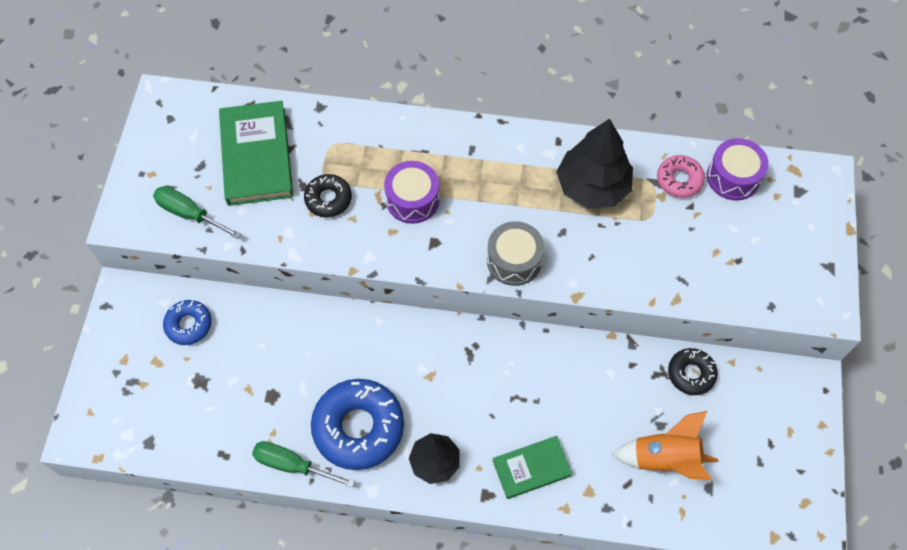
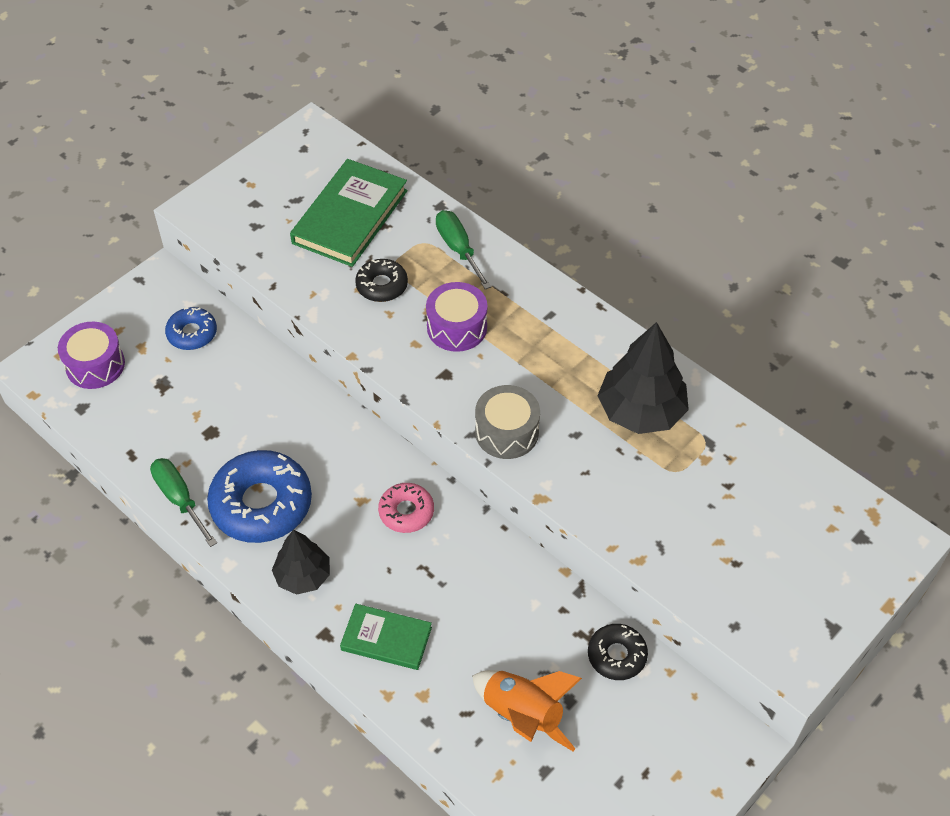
camera: 35 degrees right, 10 degrees down
(190, 214) = (254, 233): green screwdriver -> green screwdriver (458, 249)
(679, 180) = (737, 455): pink donut -> pink donut (406, 512)
(733, 177) = (798, 484): purple drum -> purple drum (95, 365)

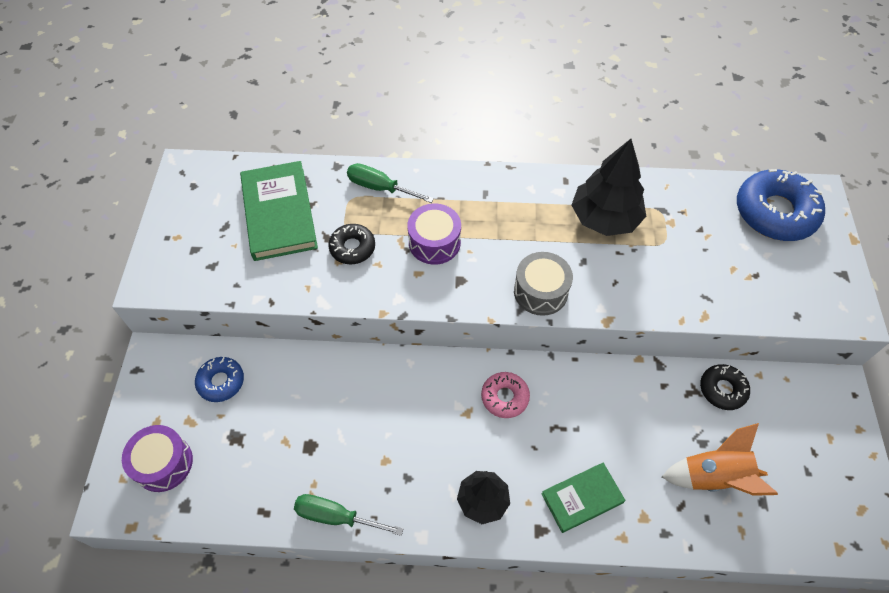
camera: 40 degrees left, 5 degrees up
(261, 504) = (401, 471): blue donut -> blue donut (775, 212)

